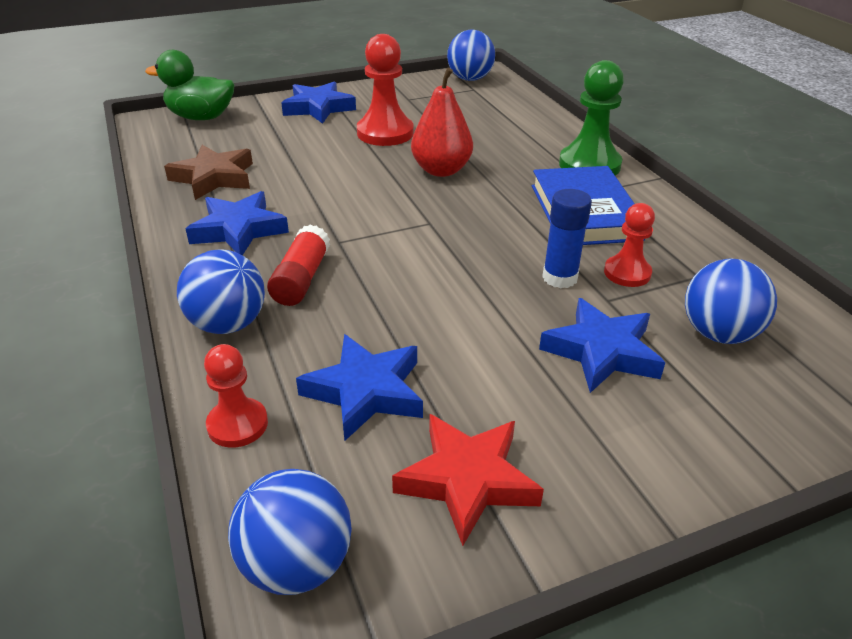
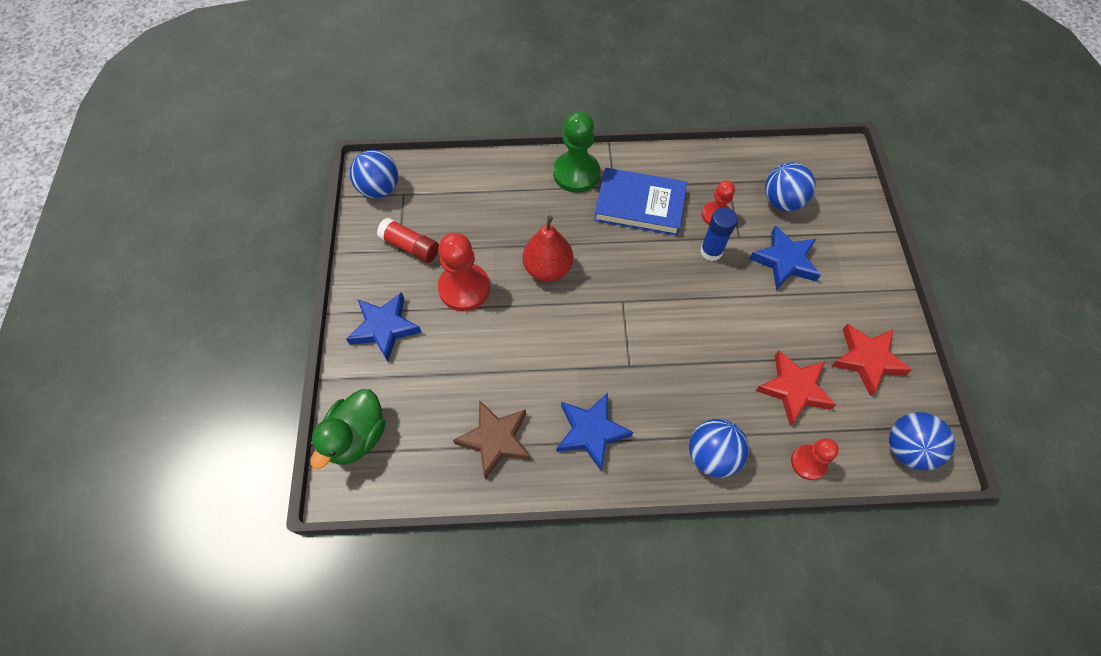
camera: 70 degrees left, 25 degrees up
(301, 279) = (671, 400): red glue stick -> red glue stick (410, 246)
(365, 392) = (794, 389): blue star -> red star

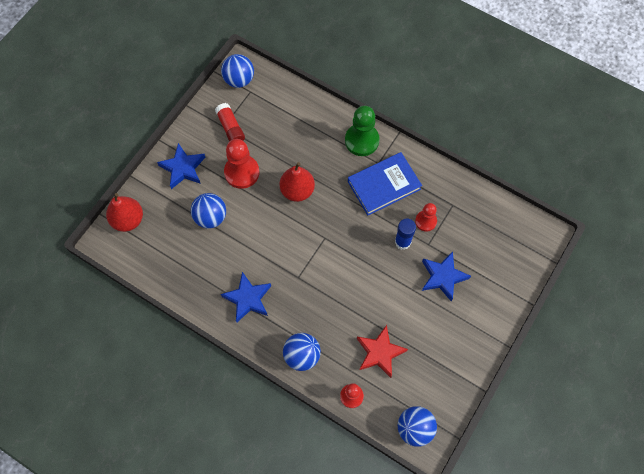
camera: 35 degrees right, 5 degrees up
(357, 437) = (128, 220): green duck -> red pear
(495, 440) = (195, 269): brown star -> none
(640, 205) = (384, 185): blue book -> blue book turned 75 degrees counterclockwise
(782, 201) = (476, 239): blue ball -> blue ball (210, 217)
(867, 359) = (438, 366): red star -> none

